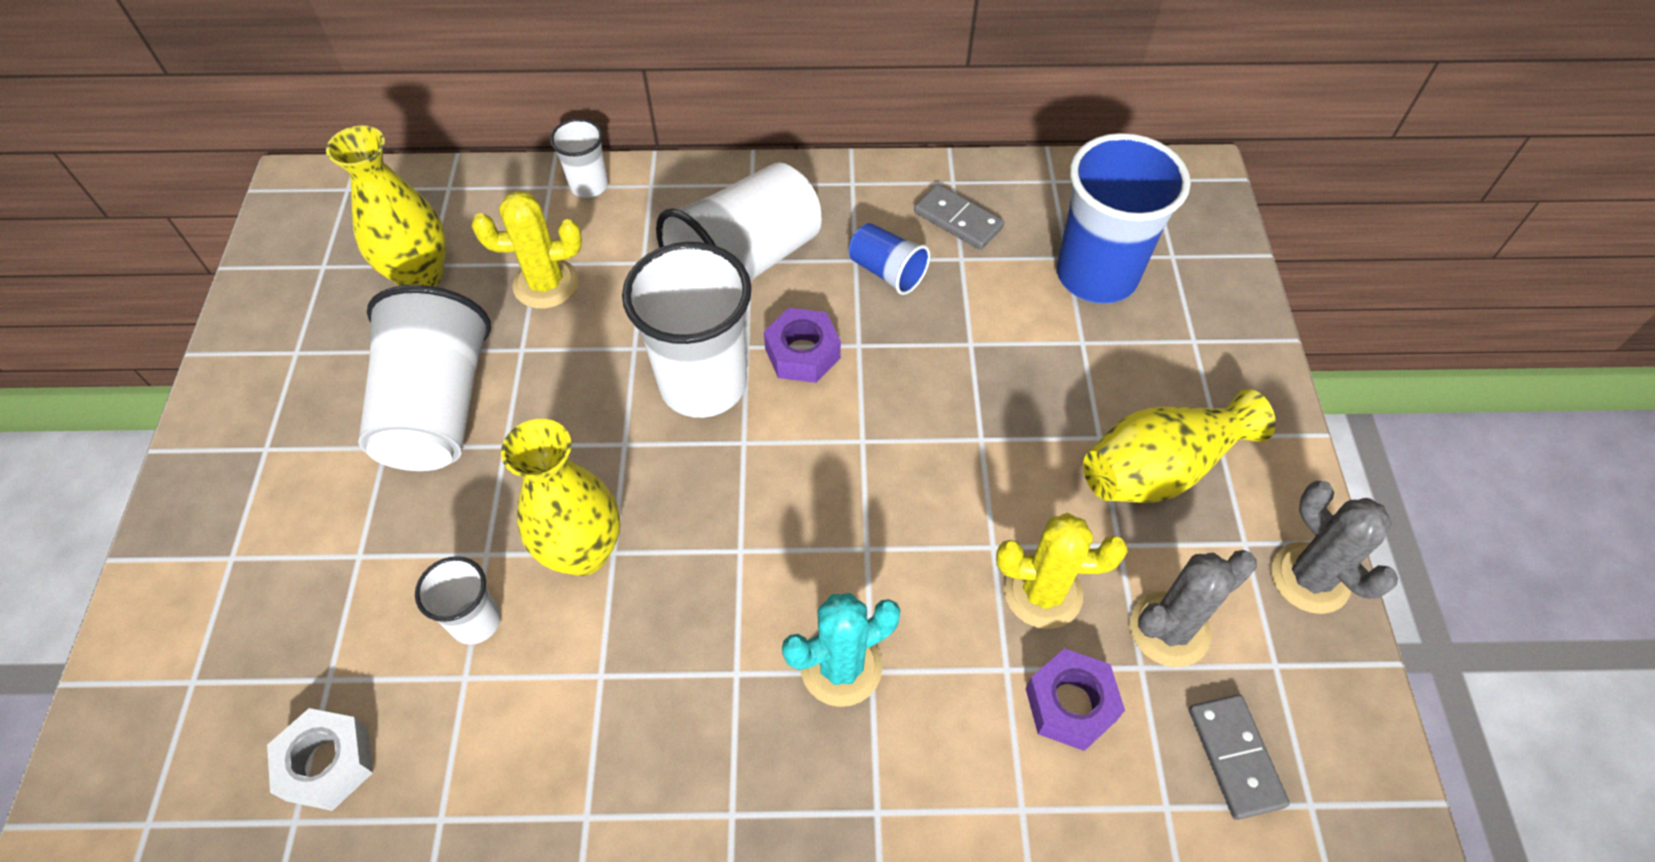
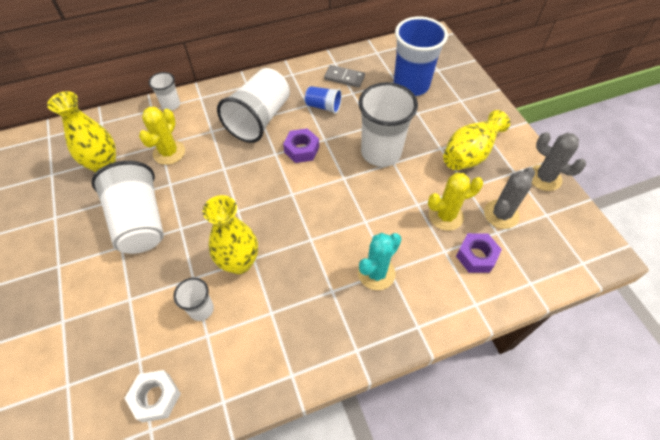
camera: 20 degrees left, 0 degrees up
(546, 284) = (169, 152): yellow cactus -> yellow cactus turned 45 degrees counterclockwise
(703, 384) = (263, 175): white cup -> white cup (381, 152)
(1235, 757) = (547, 255): grey domino -> none

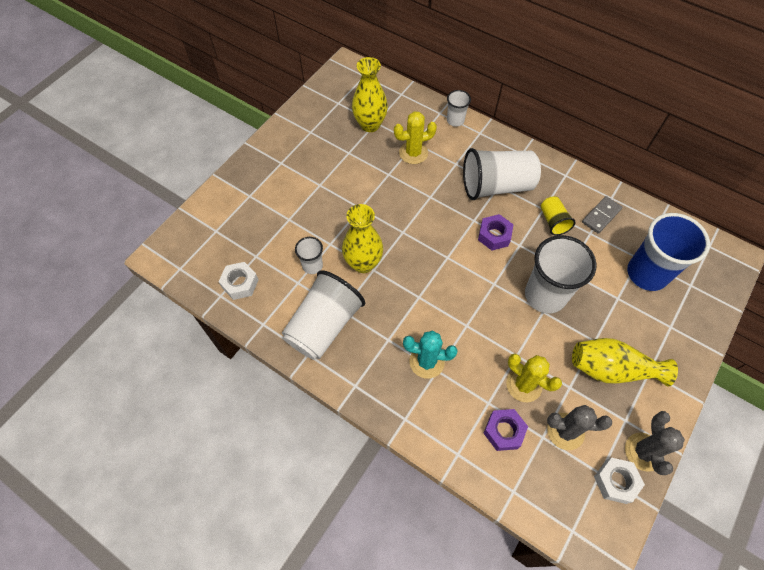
camera: 55 degrees right, 5 degrees up
(140, 221) = (345, 180): white cup -> white cup (324, 325)
(323, 106) = (553, 221): blue cup -> yellow cup
(344, 78) = (601, 216): grey domino -> grey domino turned 60 degrees clockwise
(558, 209) = (615, 481): none -> white nut

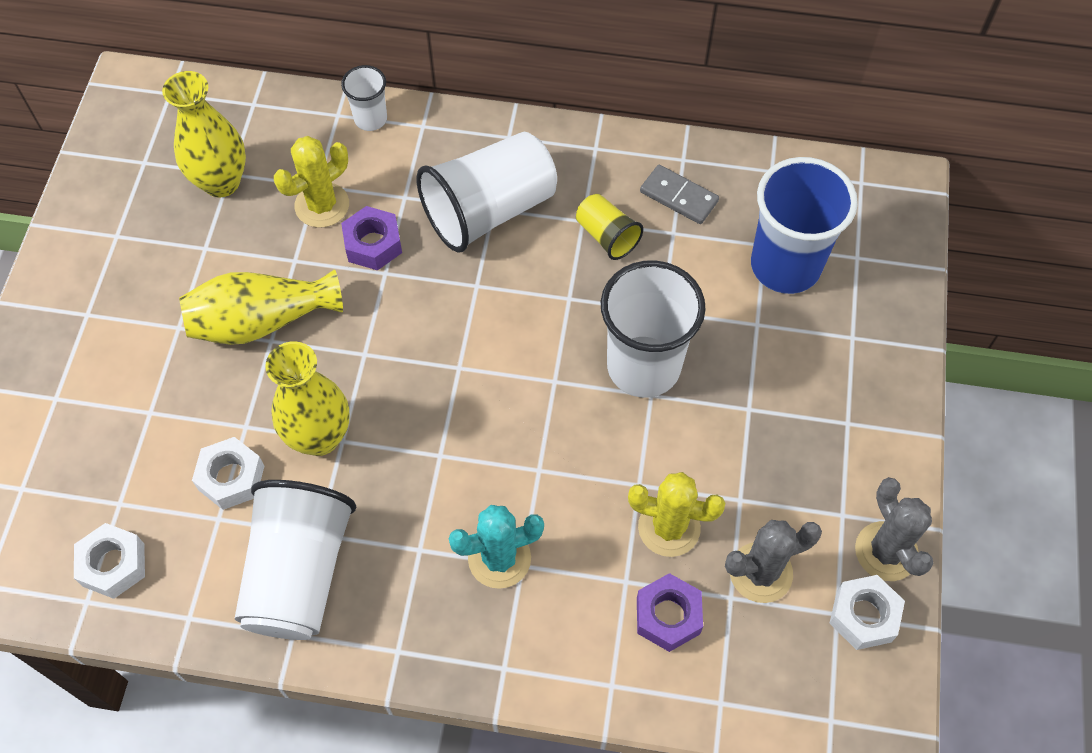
camera: 25 degrees left, 0 degrees up
(312, 265) = (231, 478): white cup -> white nut
(494, 235) = (521, 298): purple nut -> purple nut (373, 244)
(601, 216) = (678, 197): grey domino -> grey domino turned 75 degrees counterclockwise
(612, 369) = (791, 443): yellow vase -> yellow vase (261, 321)

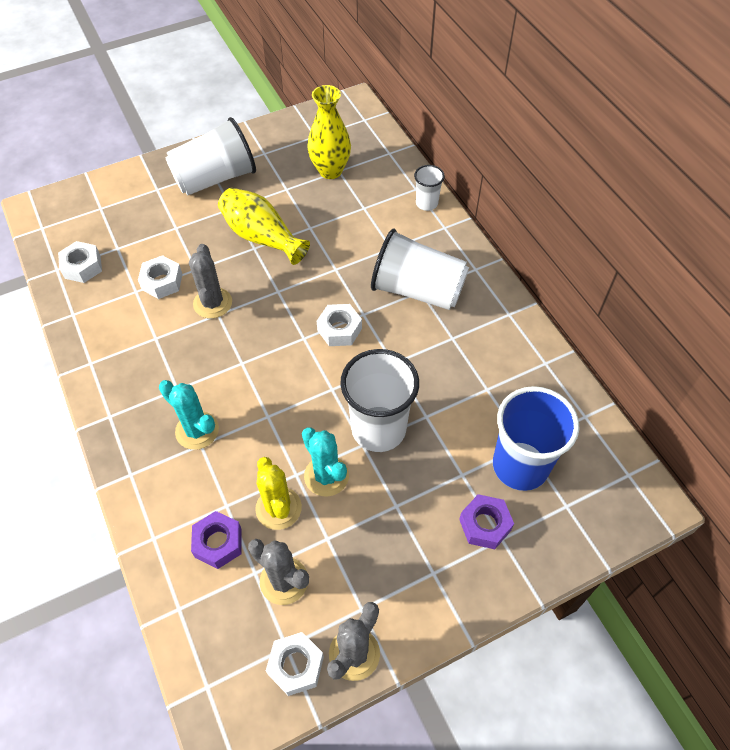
camera: 55 degrees right, 5 degrees down
(299, 573) = (127, 344): white cup -> white cup (215, 178)
(319, 437) = (212, 303): yellow vase -> grey cactus
(322, 205) = (353, 217): yellow cactus -> none
(373, 244) = (349, 253): purple nut -> purple nut (485, 525)
(478, 323) = (339, 329): none -> white nut
(607, 236) = (453, 356): yellow cup -> none
(664, 454) = (326, 476): none -> turquoise cactus
(678, 197) = (515, 376): grey domino -> none

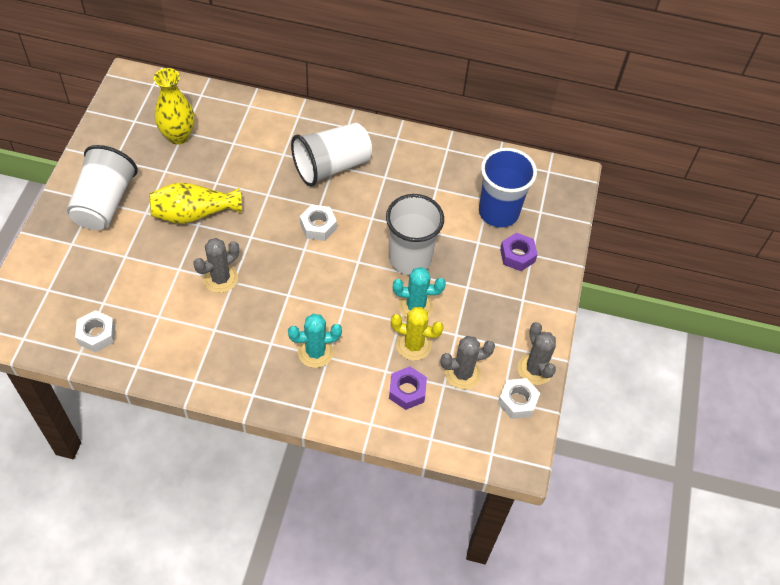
camera: 55 degrees left, 0 degrees up
(162, 282) = (168, 295): white nut -> none
(212, 303) = (220, 278): grey cactus -> grey cactus turned 75 degrees counterclockwise
(426, 203) = (268, 109): white cup -> none

